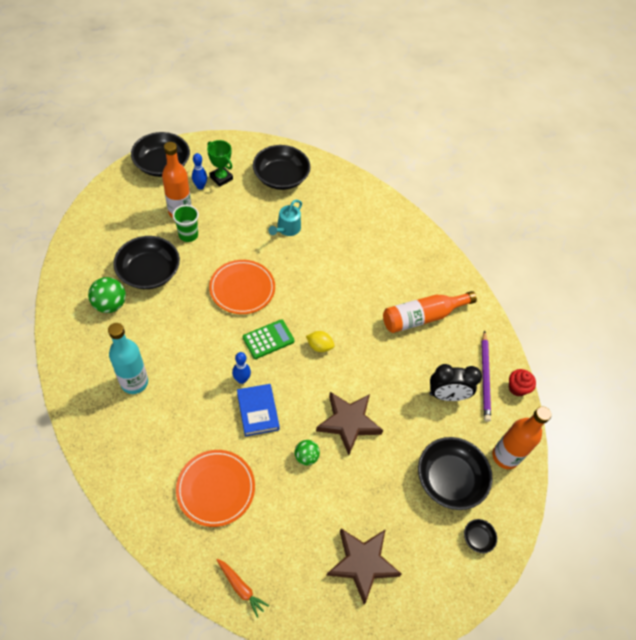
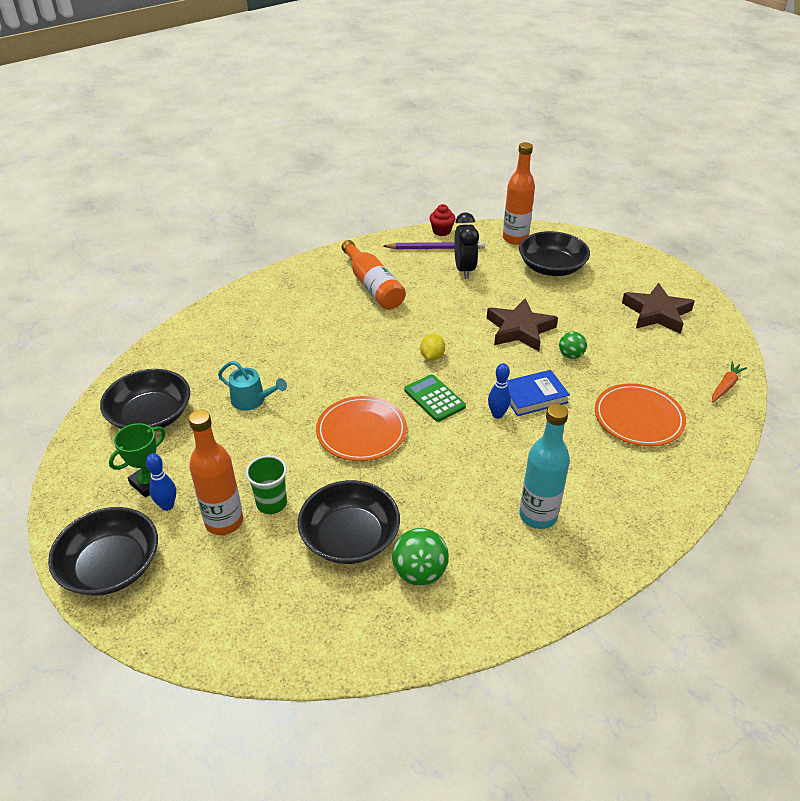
camera: 90 degrees left, 15 degrees down
(477, 538) = (598, 253): black bowl -> none

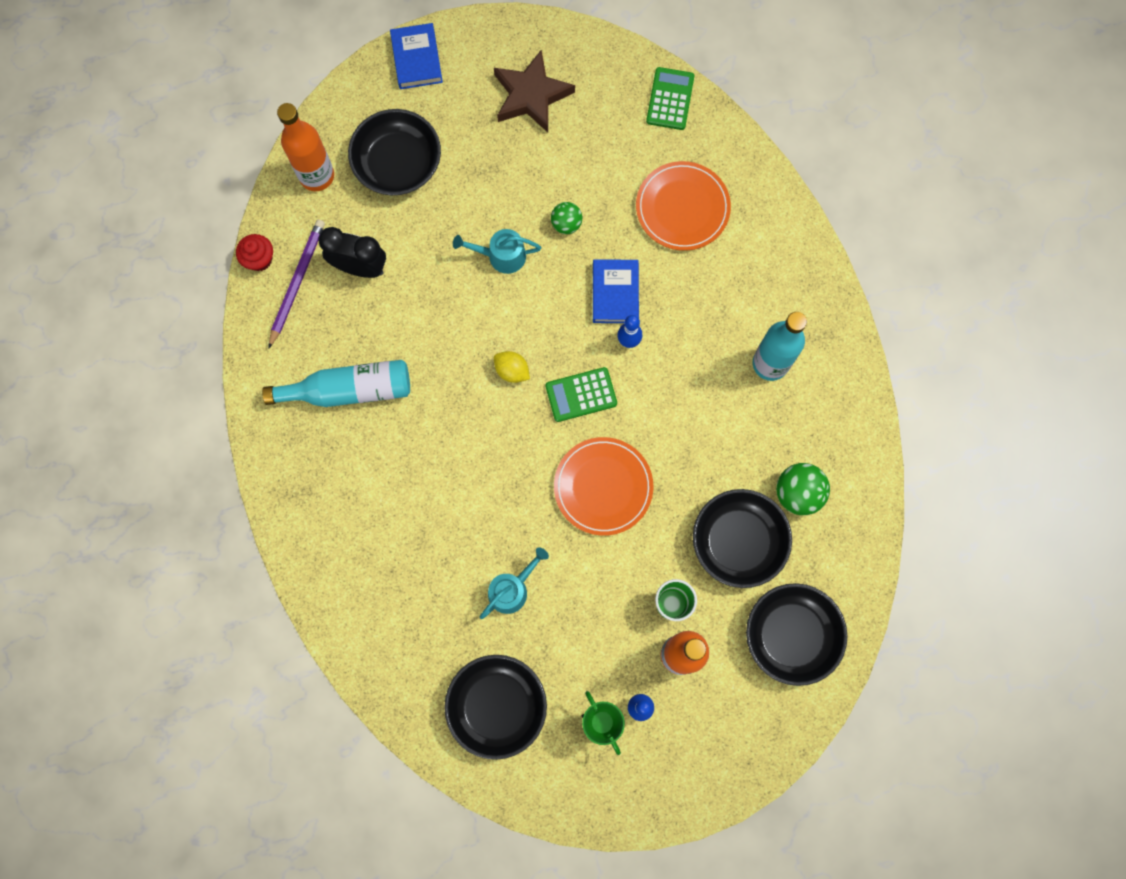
camera: 70 degrees left, 35 degrees up
(111, 566) = (698, 771): black bowl -> black bowl (791, 635)
(373, 286) = (349, 390): orange bottle -> turquoise bottle
(520, 329) = (501, 256): brown star -> turquoise watering can
(633, 257) = (417, 59): none -> blue book
(725, 386) = (670, 99): orange carrot -> green calculator

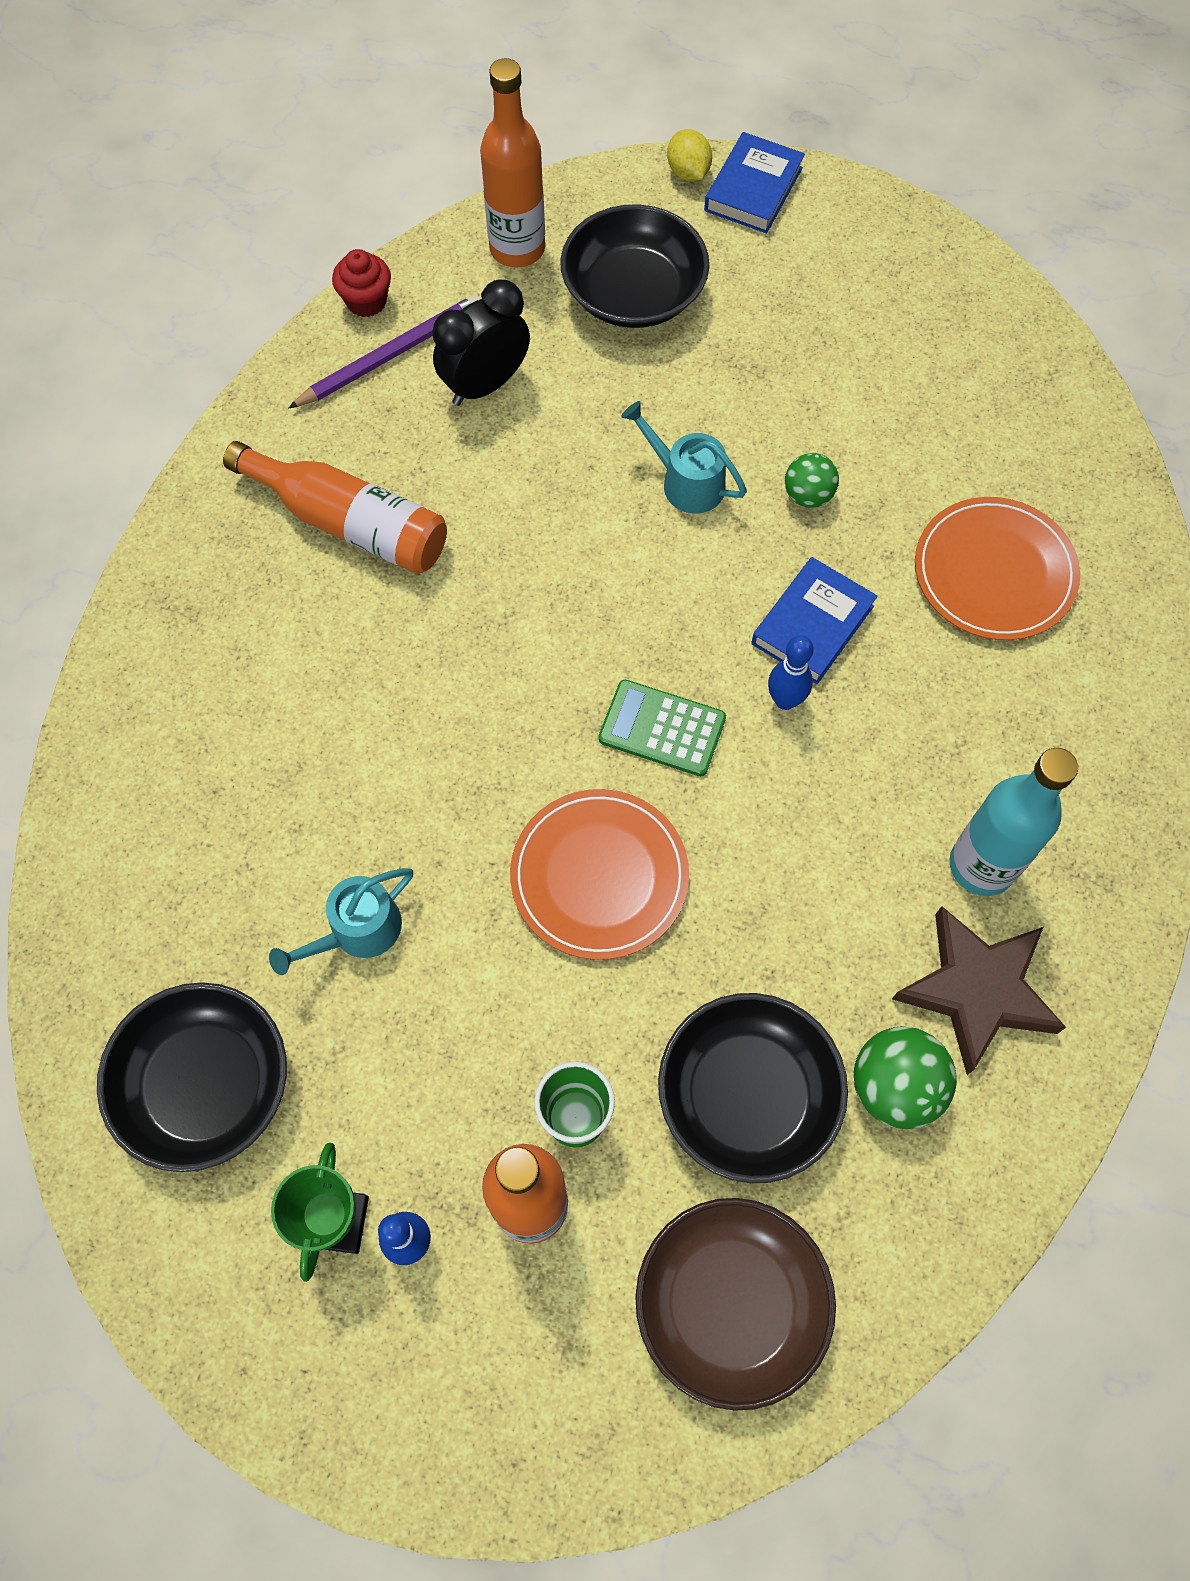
camera: 35 degrees right, 10 degrees down
(349, 390) = (350, 523): turquoise bottle -> orange bottle
(360, 267) = (485, 385): black clock -> black clock turned 90 degrees counterclockwise
(511, 589) = (358, 931): turquoise watering can -> turquoise watering can turned 150 degrees clockwise
(512, 371) = (588, 635): yellow lemon -> yellow lemon (688, 172)
(531, 95) = (876, 313): brown star -> brown star (976, 990)
(670, 99) = (1074, 425): green calculator -> none
(791, 635) = (730, 1303): black bowl -> brown bowl

